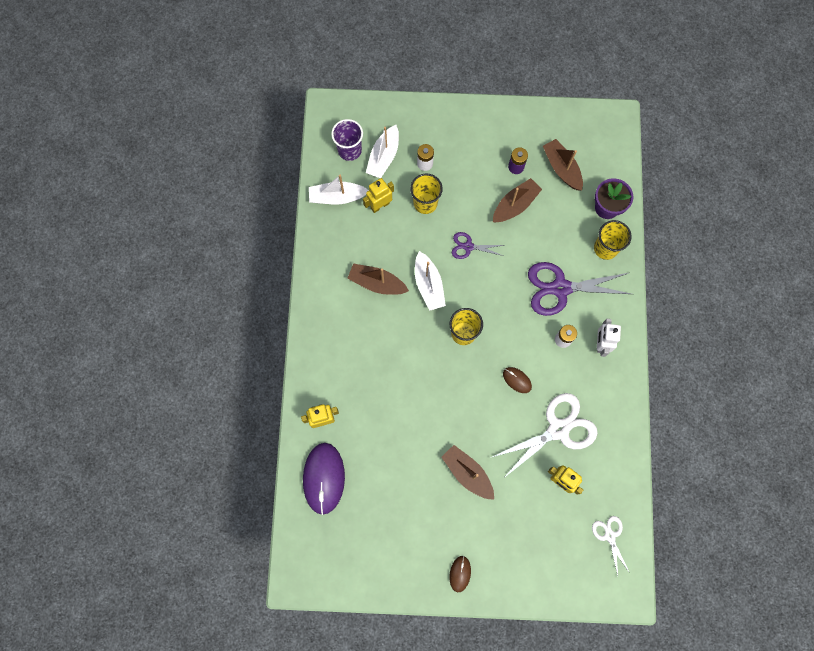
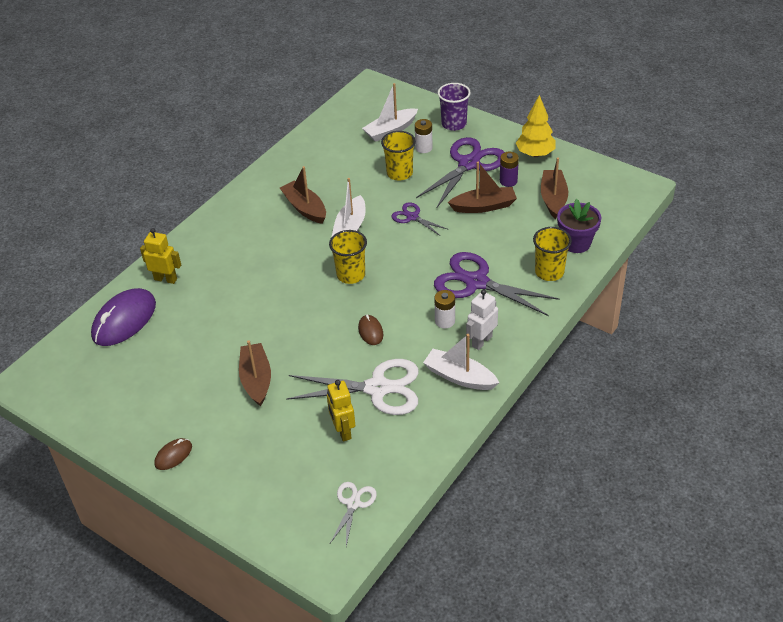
camera: 35 degrees right, 30 degrees down
(337, 197) = (325, 140): white boat -> white boat (459, 377)
(349, 150) = (364, 116): purple cup -> purple cup (454, 124)
(380, 205) = (357, 159): yellow robot -> none
(473, 163) = (469, 164): none -> purple scissors
(517, 124) = (535, 154): none -> yellow tree

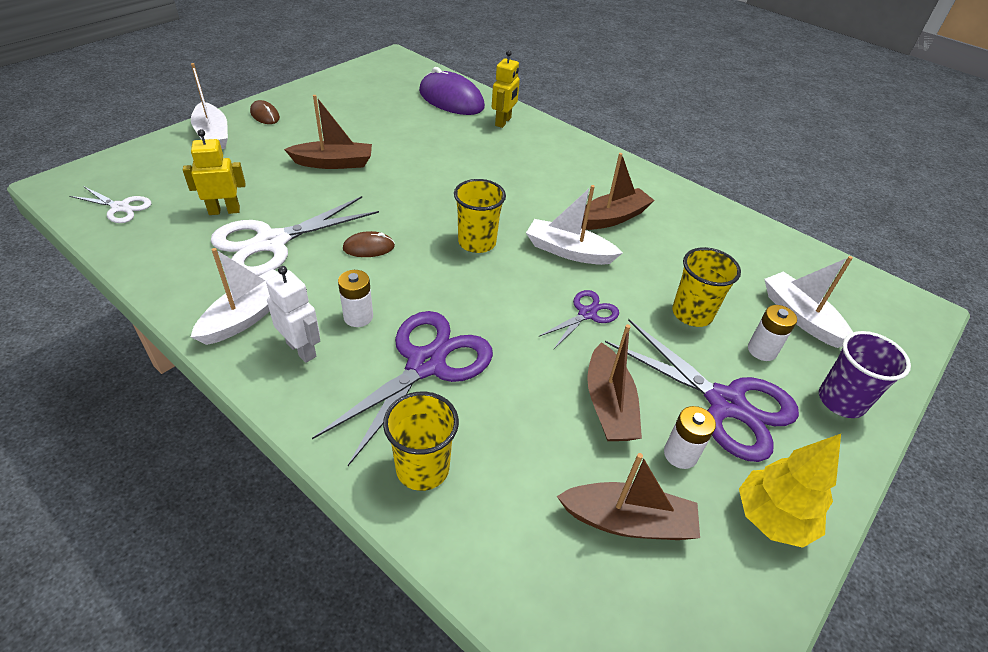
camera: 90 degrees right, 0 degrees up
(219, 484) = (213, 135): none -> white boat
(378, 388) = (271, 243): white scissors -> white scissors turned 45 degrees clockwise
(508, 181) = (680, 454): purple battery -> white battery
(576, 243) = (491, 532): purple flower pot -> none

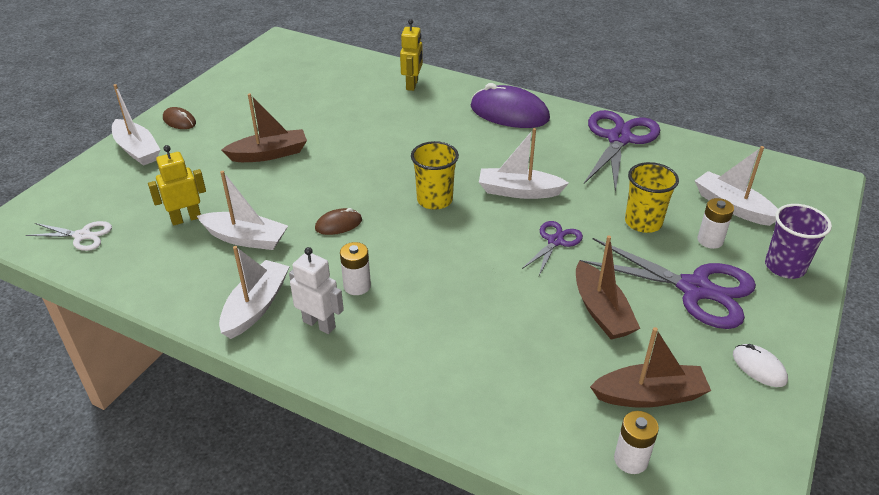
camera: 10 degrees left, 5 degrees down
(271, 243) = (246, 238): white scissors -> white boat
(422, 468) = (468, 395): yellow cup -> none
(426, 363) = (434, 312): purple scissors -> purple scissors (619, 138)
(451, 99) = (354, 72): purple mouse -> purple mouse (509, 113)
(612, 218) = (545, 154): brown boat -> none
(680, 454) = (672, 336): white battery -> white battery (630, 460)
(772, 518) = (759, 367): yellow tree -> white mouse

